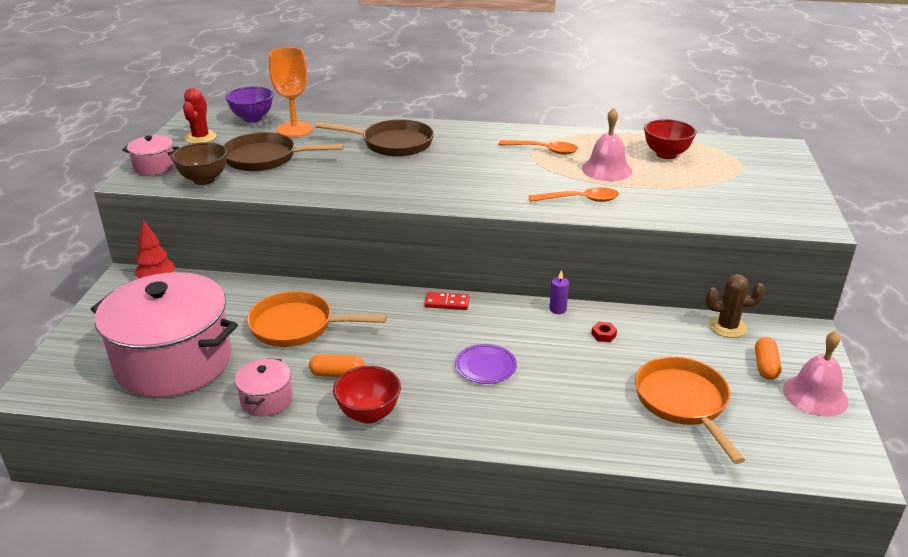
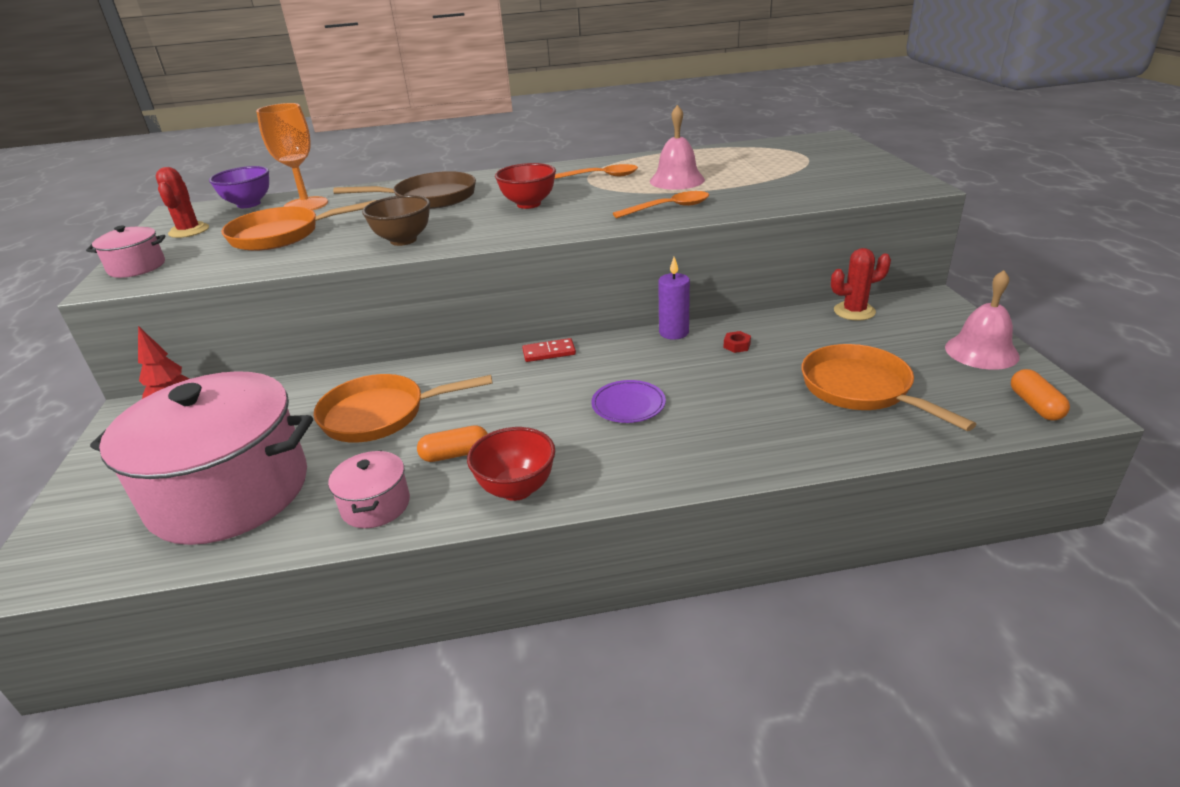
camera: 15 degrees left, 0 degrees up
(204, 180) = (209, 268): brown bowl -> brown bowl (403, 240)
(265, 158) = (281, 235): brown pan -> orange pan
(557, 309) = (674, 332): purple candle -> purple candle, size x1.52
(666, 154) = (726, 160): red bowl -> red bowl (528, 204)
(727, 327) = (854, 311): brown cactus -> red cactus
(765, 366) = (915, 337): orange capsule -> orange capsule (1035, 405)

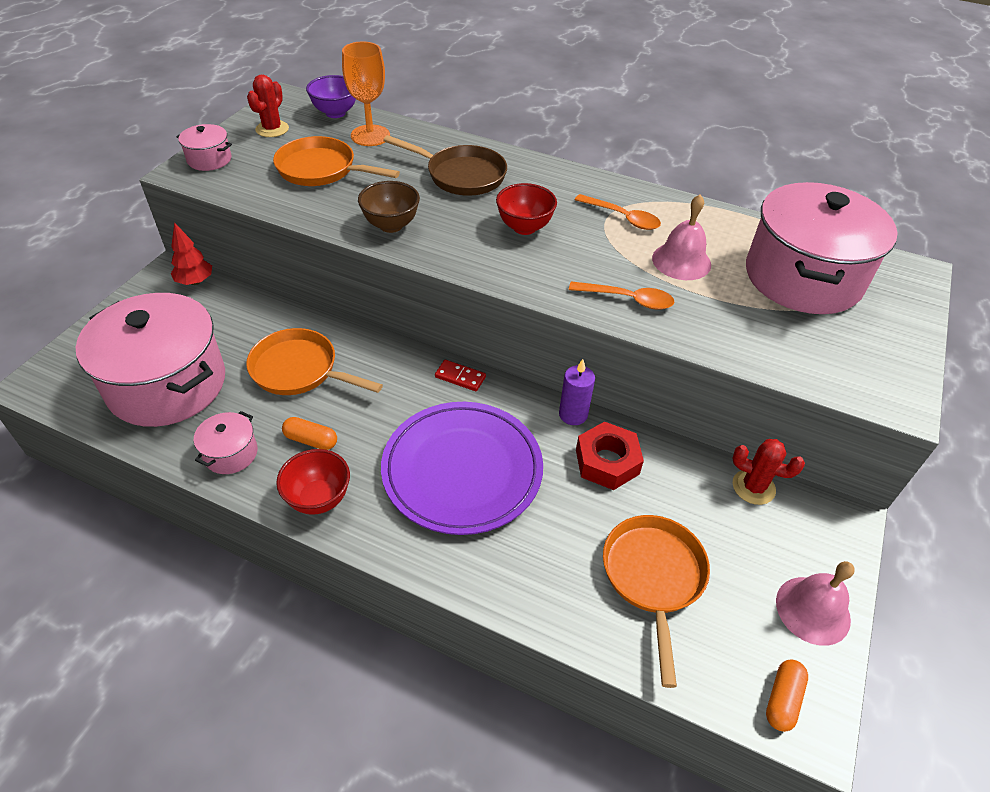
camera: 30 degrees right, 15 degrees up
(628, 405) = (462, 470): purple plate -> purple plate, size x2.39
(737, 345) = (607, 462): red nut -> red nut, size x2.44
(769, 161) = (802, 277): none -> pink pot

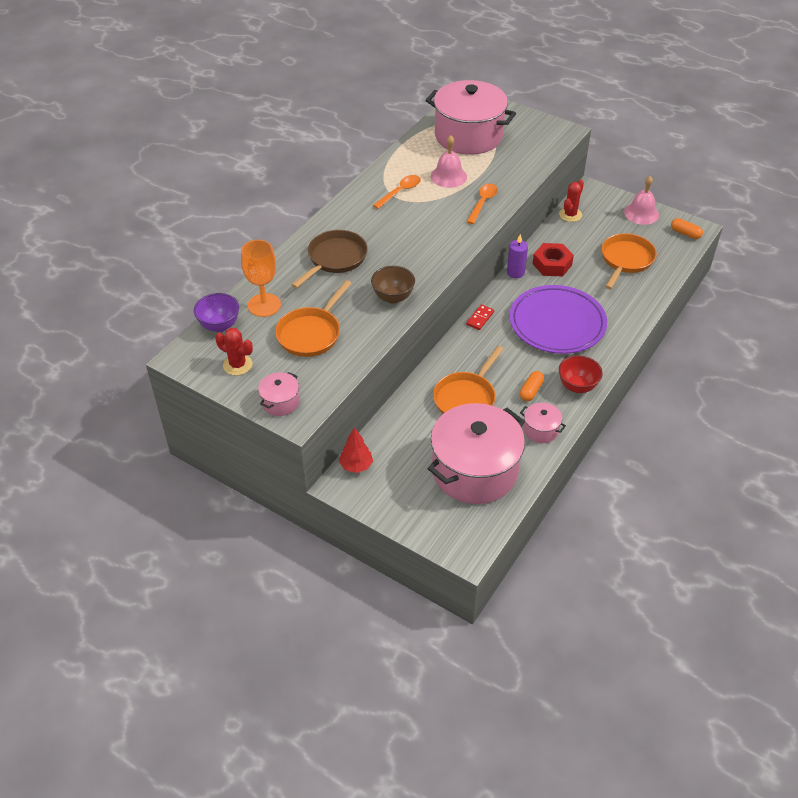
camera: 80 degrees left, 0 degrees up
(524, 227) = (405, 235): red bowl -> none
(653, 577) = (626, 260): orange pan -> orange pan turned 105 degrees clockwise

